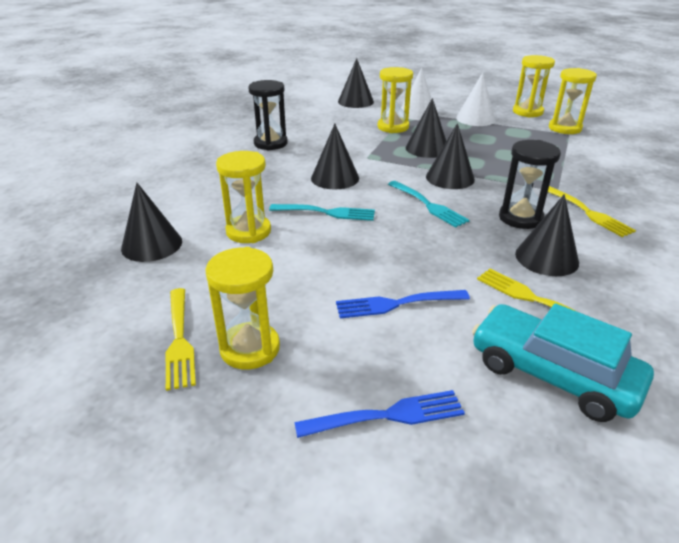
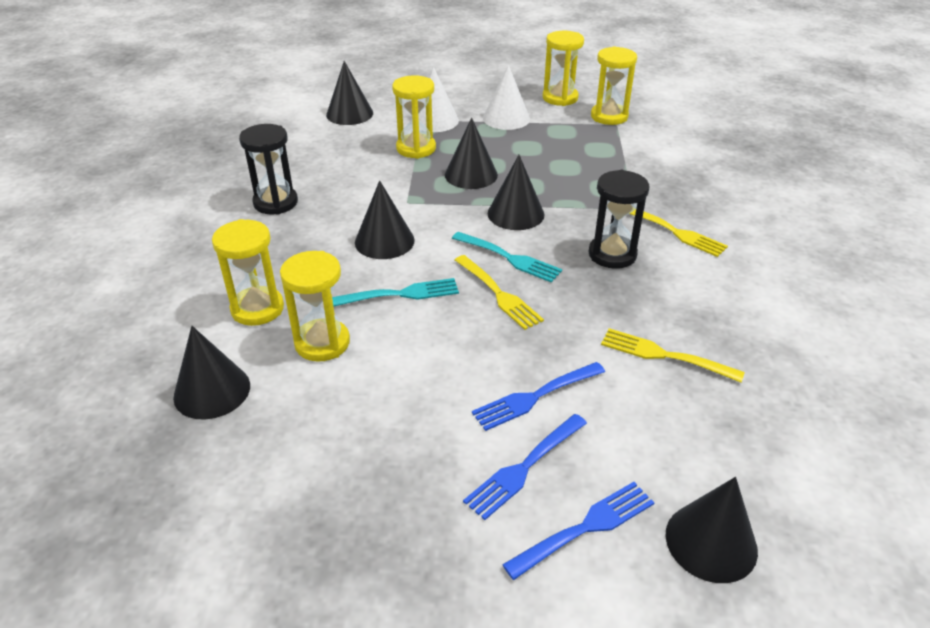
camera: 20 degrees left, 5 degrees up
(179, 339) = (324, 507): yellow fork -> yellow fork (498, 293)
(250, 348) = (409, 495): yellow hourglass -> yellow hourglass (257, 309)
(358, 353) = (525, 466): none -> blue fork
(546, 258) = (657, 301): black cone -> black cone (711, 542)
(552, 374) = (713, 436): turquoise car -> none

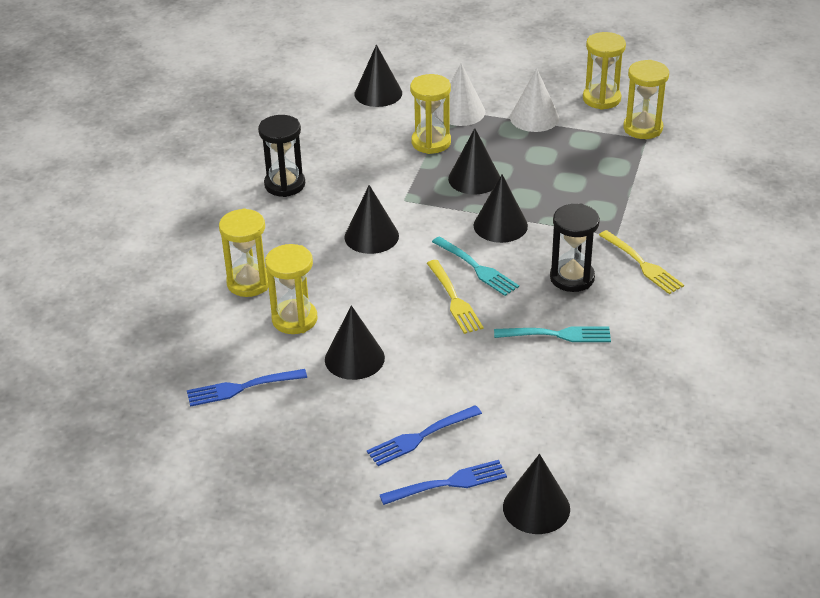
camera: 15 degrees right, 0 degrees up
(212, 391) = (201, 344): black cone -> black cone (354, 358)
(400, 294) = (369, 287): turquoise fork -> turquoise fork (556, 335)
(536, 396) = (451, 387): blue fork -> blue fork (242, 387)
(665, 355) = (573, 373): yellow fork -> none

